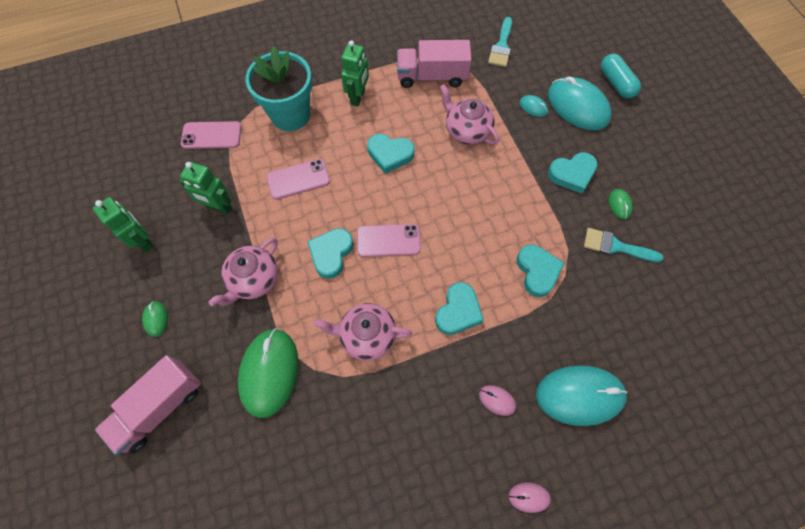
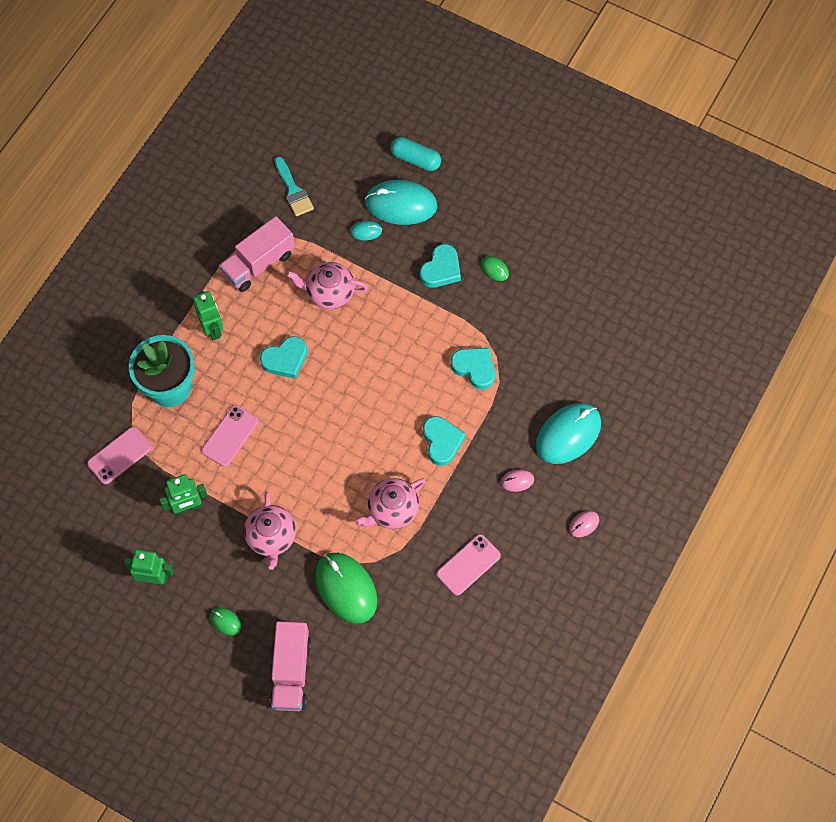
camera: 40 degrees left, 0 degrees up
(331, 254) = (312, 473): turquoise heart -> none
(388, 240) = (346, 429): pink phone -> pink phone (468, 565)
(615, 246) = (516, 306): turquoise brush -> none

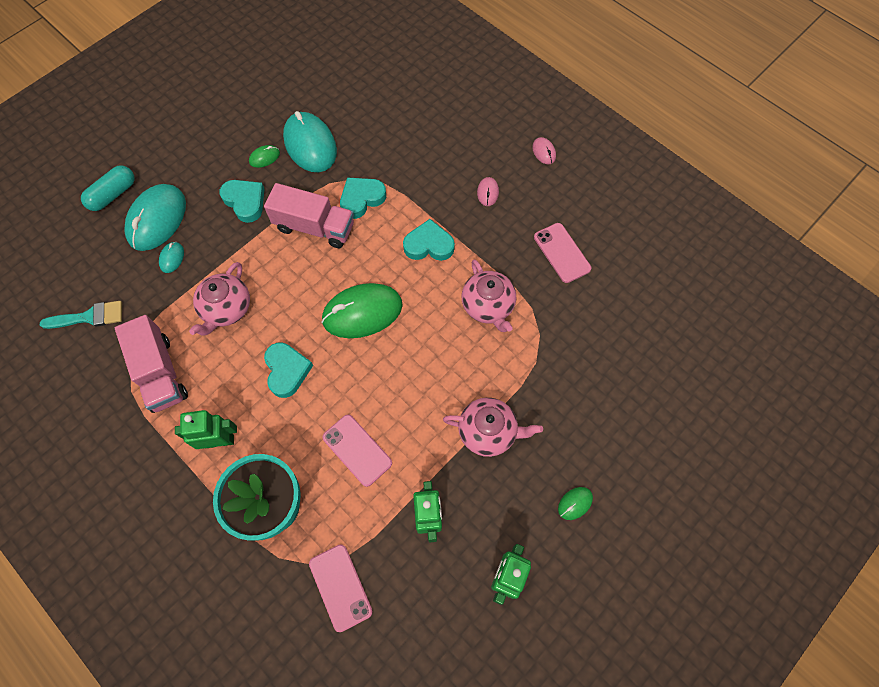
camera: 75 degrees left, 0 degrees up
(291, 672) = (644, 445): pink truck -> pink truck (314, 227)
(346, 588) = (562, 369): green mouse -> green mouse (362, 312)
(568, 434) = (453, 142): turquoise mouse -> turquoise mouse (310, 145)

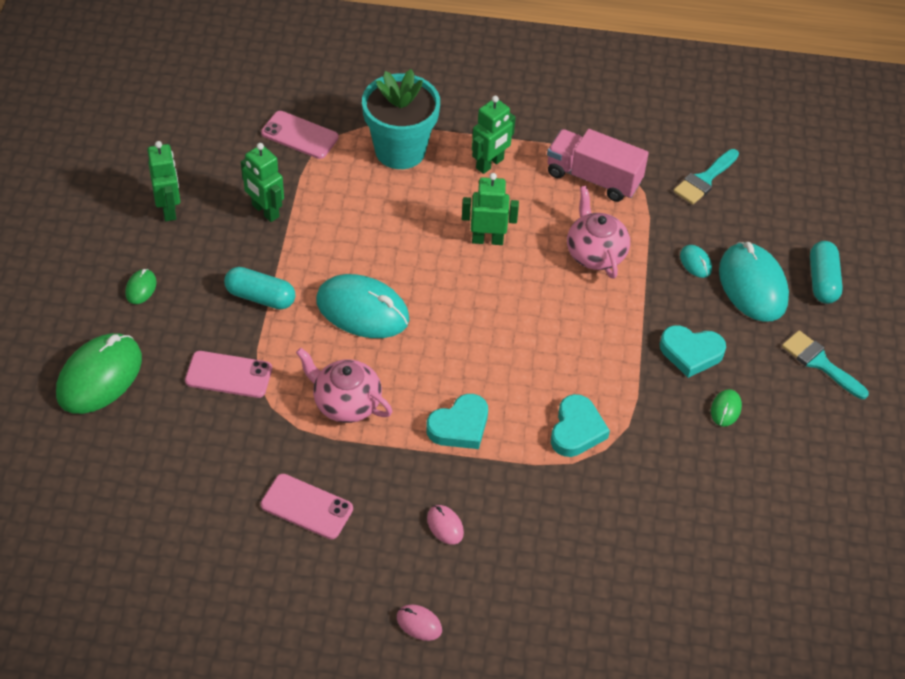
camera: 140 degrees right, 15 degrees down
(180, 149) = (820, 363): none -> turquoise brush
(287, 371) = (487, 240): turquoise heart -> green robot
(310, 145) = (694, 454): turquoise mouse -> turquoise mouse (362, 310)
(314, 227) = (594, 372): pink truck -> none
(357, 450) = (367, 220): pink phone -> pink phone (228, 375)
(362, 312) = (466, 324): green mouse -> green mouse (99, 376)
(488, 432) = (260, 297): pink teapot -> turquoise capsule

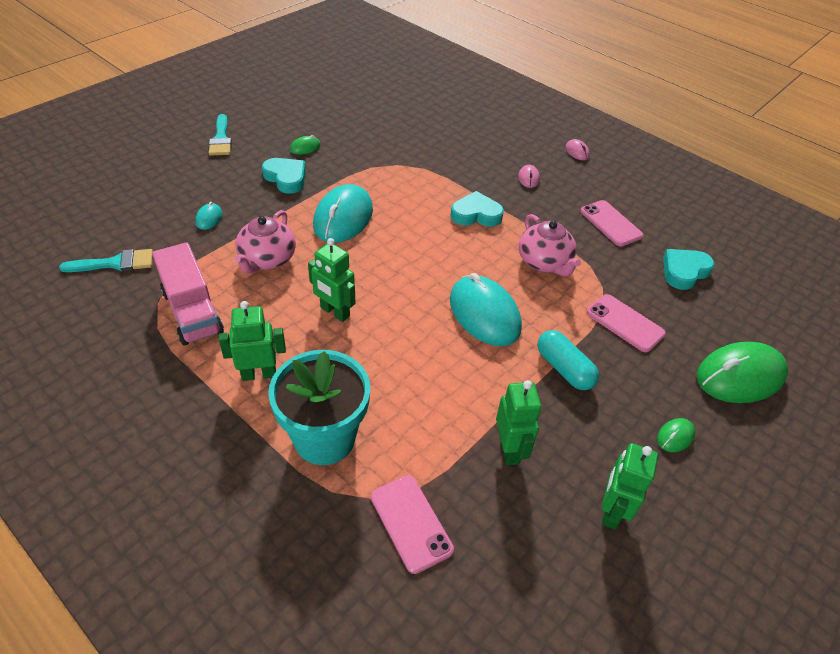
camera: 145 degrees left, 5 degrees down
(576, 430) = (404, 179): turquoise heart -> turquoise heart (684, 271)
(752, 285) = (194, 189): turquoise mouse -> turquoise mouse (343, 218)
(822, 281) = (150, 169): turquoise capsule -> none

